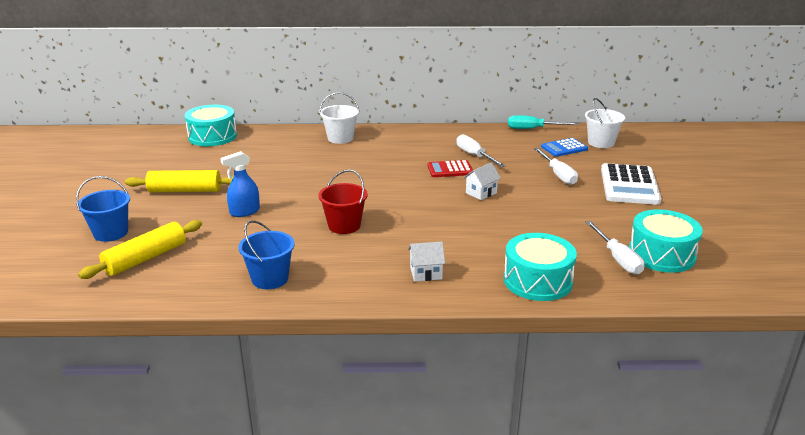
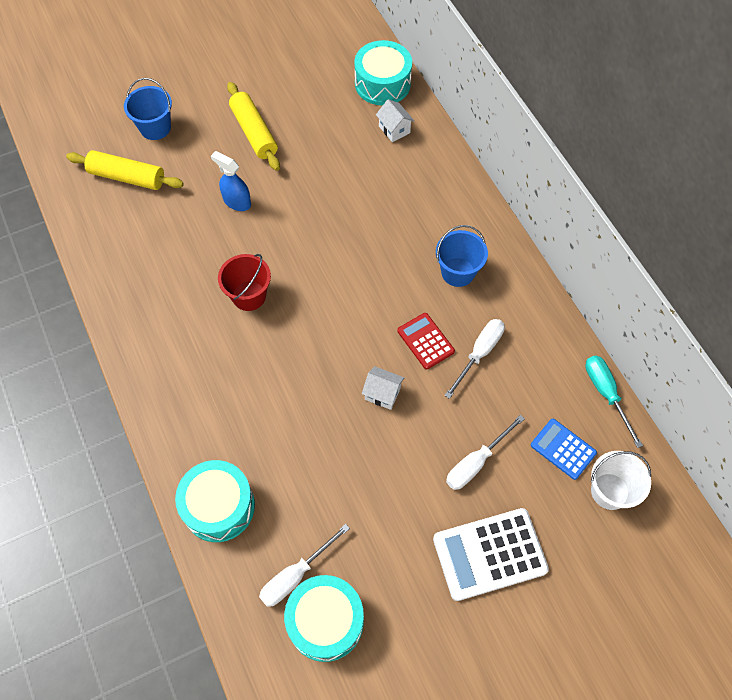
camera: 65 degrees right, 35 degrees up
(270, 279) = (133, 283): blue bucket -> blue bucket (458, 272)
(340, 138) = (447, 198): white bucket -> none
(426, 273) = (192, 402): white house -> white house (394, 129)

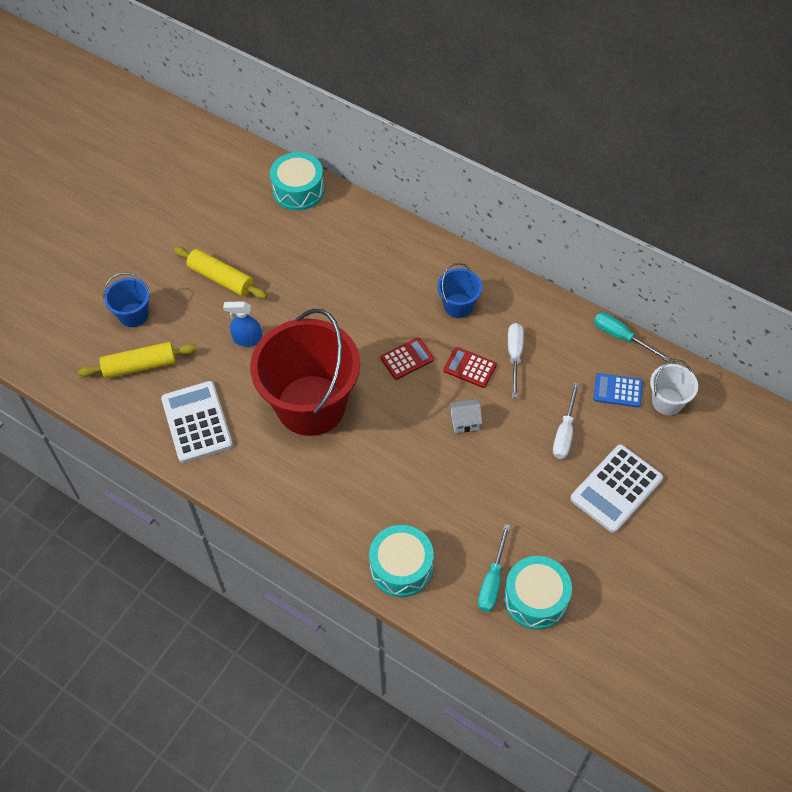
camera: 30 degrees left, 5 degrees down
(137, 256) = (197, 422): none -> white calculator
(249, 296) = (311, 405): red bucket -> red bucket, size x2.25
(295, 575) = (492, 581): white screwdriver -> turquoise screwdriver
(370, 299) = (407, 359): none -> red calculator
(394, 129) = (334, 222): white house -> none

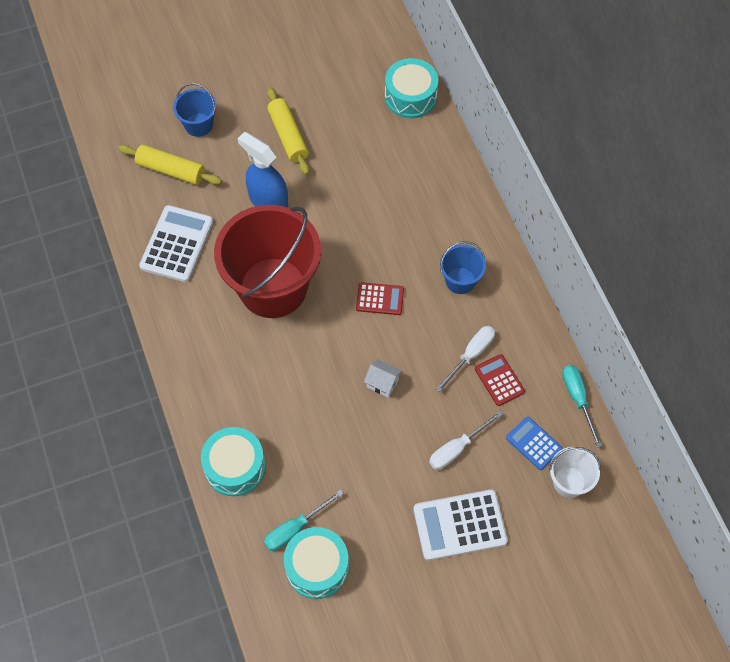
camera: 35 degrees right, 5 degrees up
(247, 339) = (268, 200): blue spray bottle -> blue spray bottle, size x1.58
(469, 368) = (425, 340): red calculator -> red calculator (499, 380)

